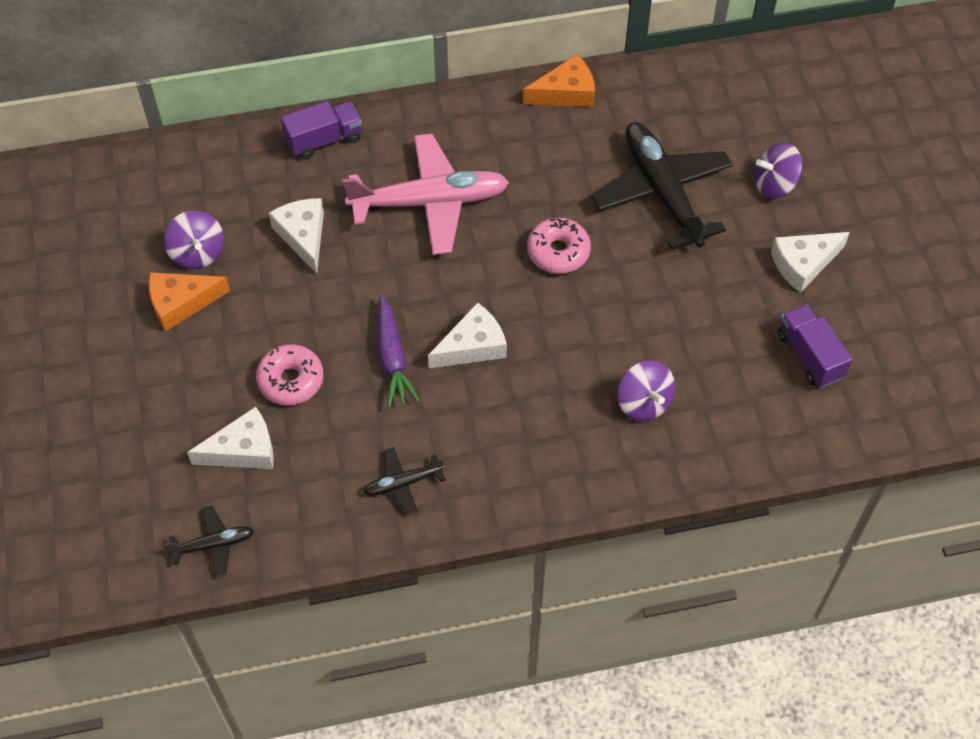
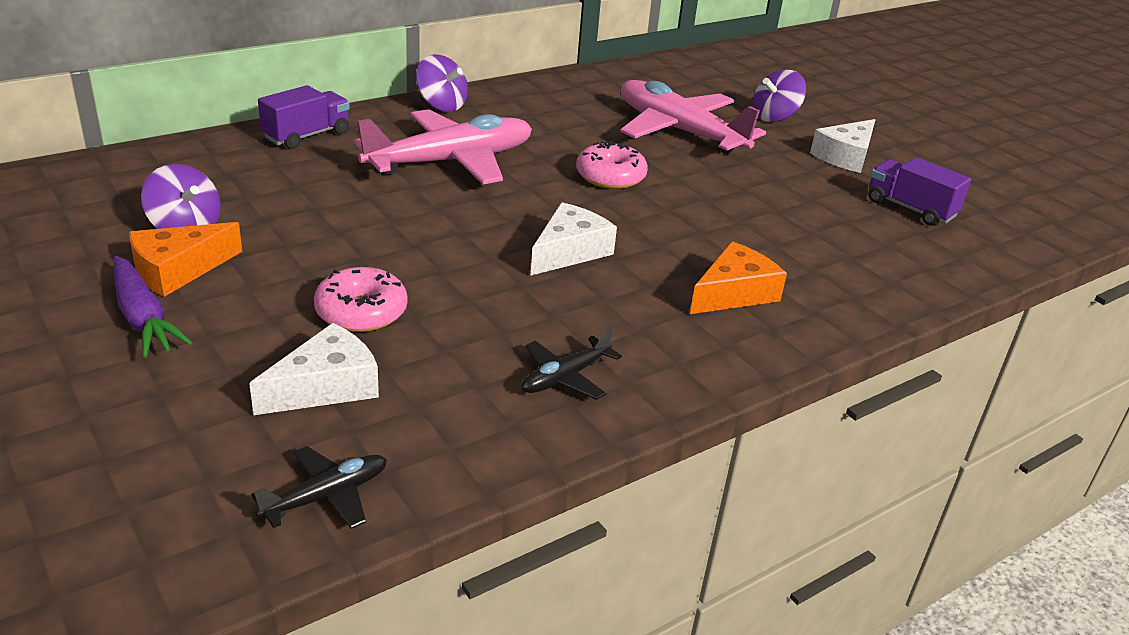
camera: 25 degrees left, 25 degrees down
(303, 236) = (317, 200): white cheese -> none
(392, 358) = (481, 274): purple carrot -> purple carrot (143, 318)
(566, 93) = (541, 87): orange cheese -> orange cheese (734, 293)
(644, 403) = (787, 264): purple spinning top -> purple spinning top (441, 105)
(662, 192) = (679, 131): black plane -> pink plane

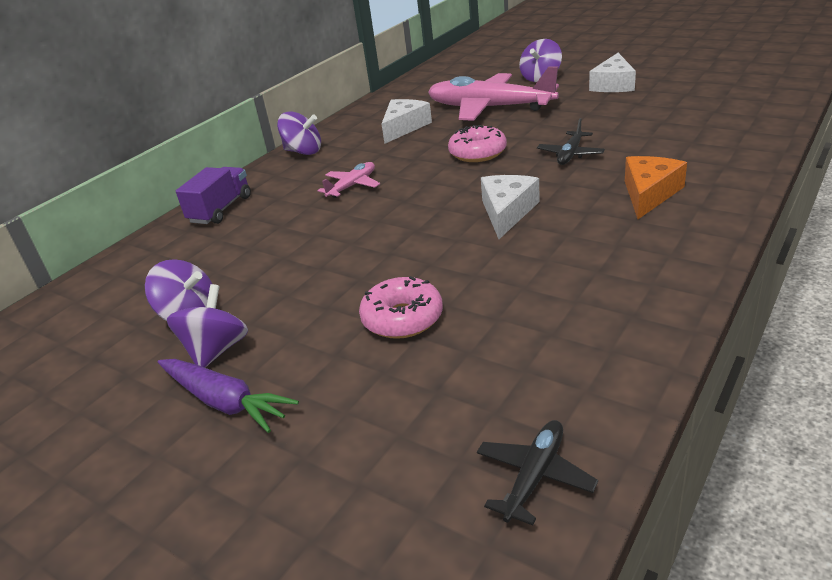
camera: 15 degrees left, 0 degrees up
(178, 270) = (216, 350): orange cheese -> purple spinning top
(326, 386) = (437, 387): white cheese -> white cheese (404, 127)
(450, 162) = (352, 186): pink plane -> pink plane, size x0.46
(565, 377) = (606, 299): black plane -> black plane (570, 154)
(910, 209) = (690, 100): purple truck -> none

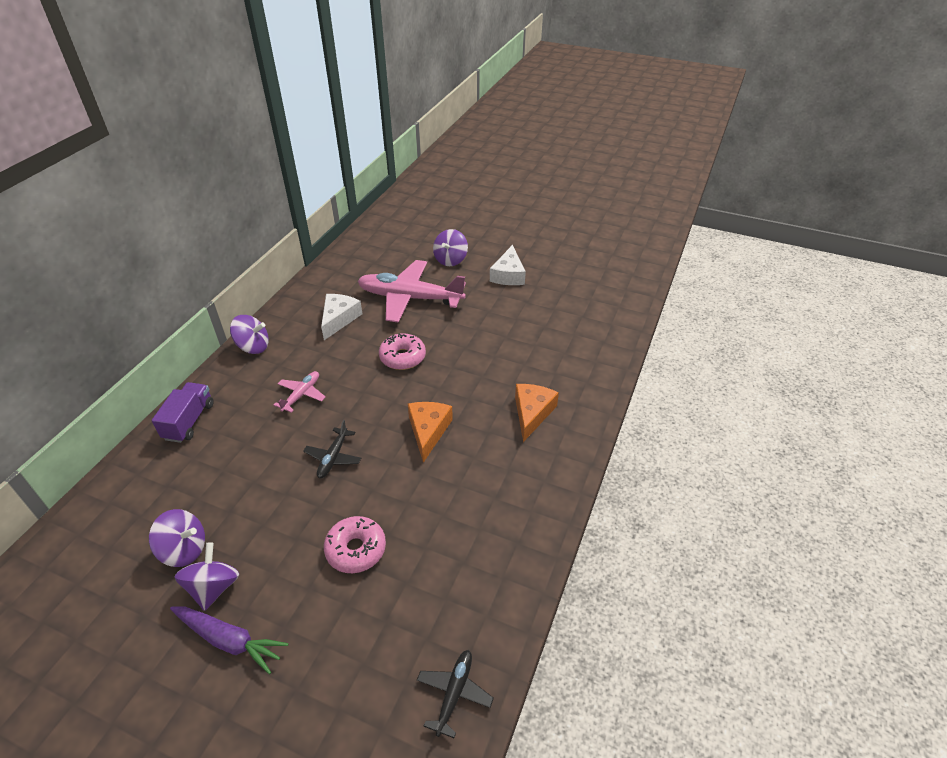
camera: 15 degrees left, 10 degrees up
(507, 212) = (428, 431): white cheese -> orange cheese
(570, 154) = (475, 363): black plane -> black plane (333, 457)

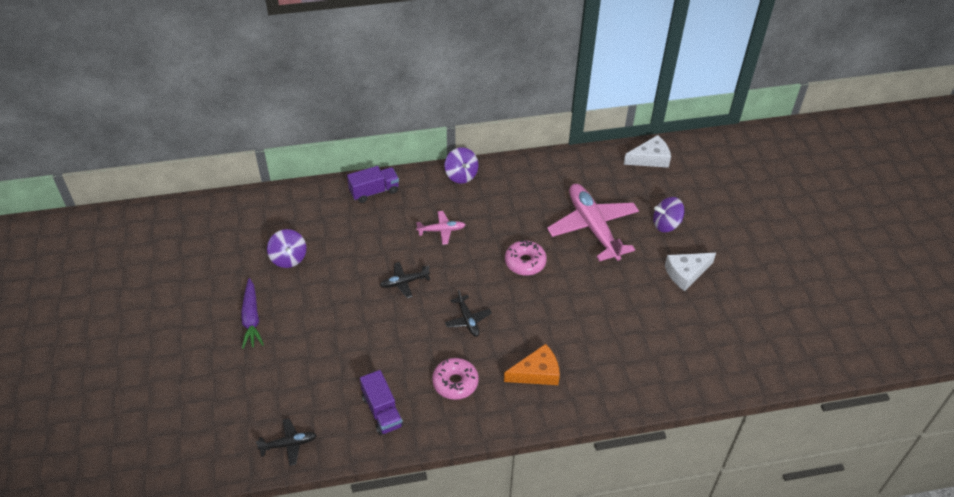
camera: 55 degrees right, 5 degrees up
(214, 587) = (276, 289): purple spinning top -> none
(339, 319) = (530, 201): white cheese -> white cheese (650, 158)
(356, 549) = (346, 339): pink donut -> pink donut (455, 383)
(428, 431) = (468, 320): orange cheese -> black plane
(481, 564) = (382, 411): none -> purple truck

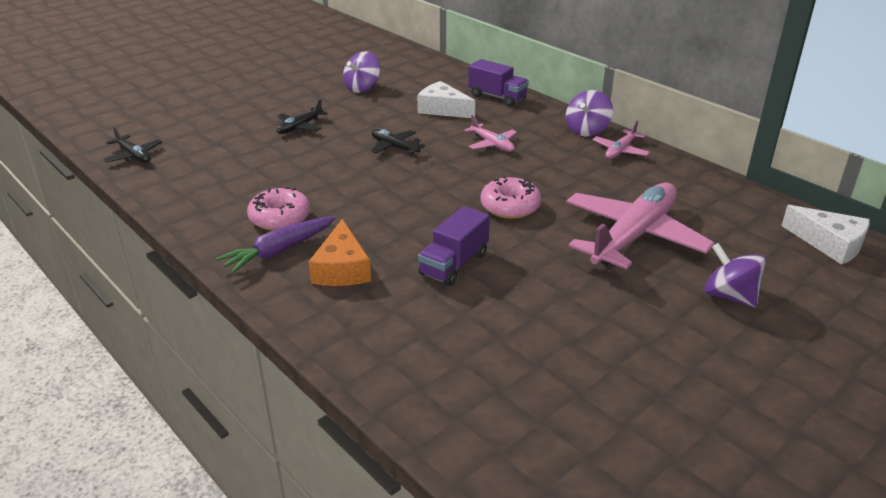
camera: 60 degrees right, 15 degrees down
(251, 318) = (273, 95): purple carrot -> purple carrot (279, 251)
(382, 411) = (207, 188): purple truck -> purple truck (454, 264)
(468, 320) = (380, 198): black plane -> black plane (300, 127)
(499, 176) = (620, 151): none -> pink plane
(537, 373) = (342, 268): orange cheese -> orange cheese turned 45 degrees clockwise
(686, 273) = (661, 345): white cheese -> white cheese (443, 109)

